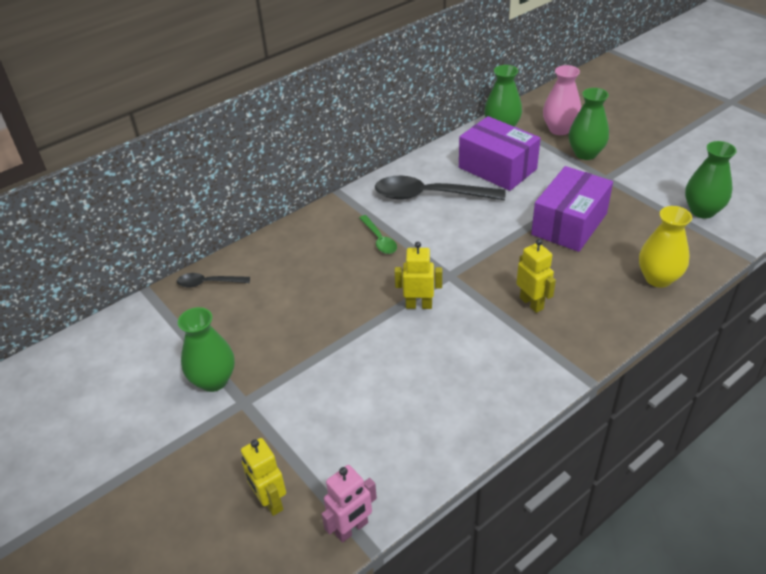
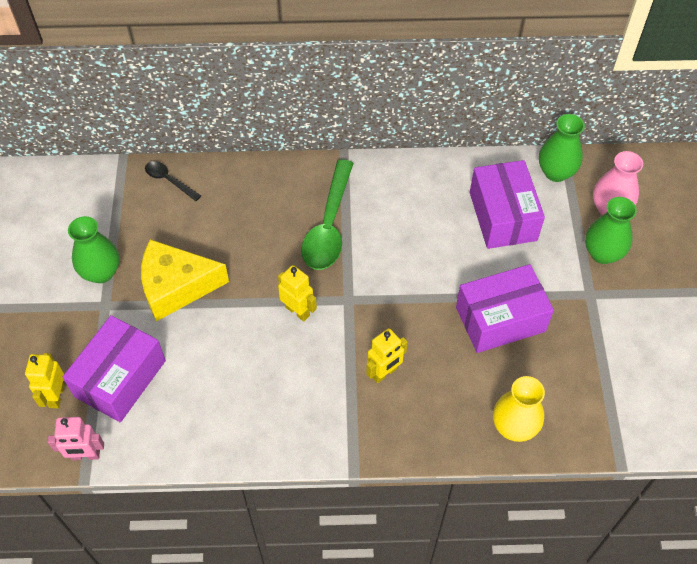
camera: 35 degrees right, 15 degrees up
(296, 349) = (176, 286): none -> yellow cheese
(319, 446) = (120, 378): none -> purple box
(379, 240) = (329, 226): green spoon -> green spoon, size x1.98
(430, 195) = (414, 207): black spoon -> none
(531, 303) = (384, 373): yellow robot -> yellow robot turned 45 degrees clockwise
(702, 211) = (637, 390): green vase -> none

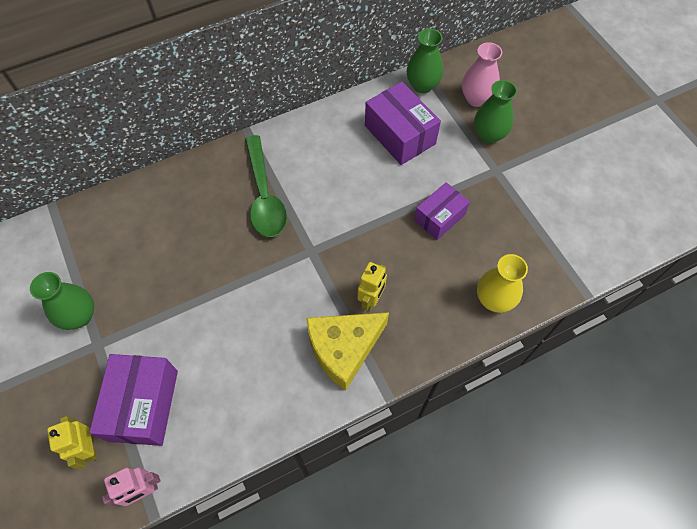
camera: 25 degrees left, 5 degrees up
(169, 180) = (105, 210): black spoon -> none
(176, 286) = (156, 300): yellow cheese -> yellow cheese (343, 349)
(297, 311) = (273, 278): yellow robot -> none
(500, 319) = (439, 217): purple box -> purple box, size x0.66

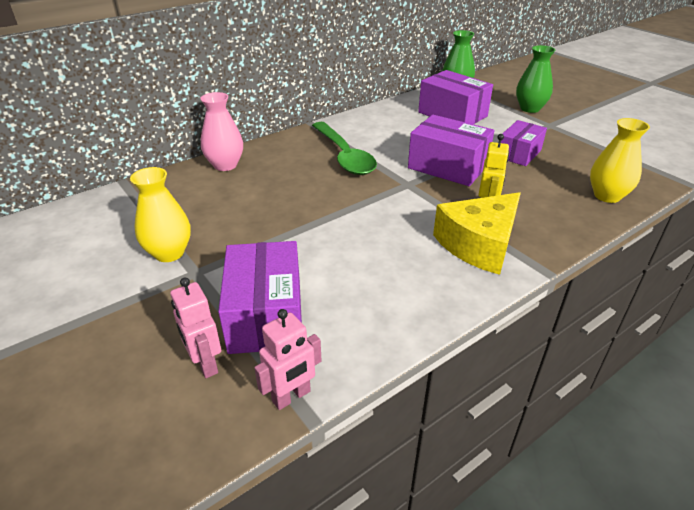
camera: 10 degrees left, 25 degrees down
(80, 316) = (169, 253): green vase -> yellow vase
(89, 448) = (205, 364): yellow robot -> pink robot
(359, 229) = (447, 166): none -> purple box
(476, 99) = (506, 93): pink vase -> pink vase (225, 165)

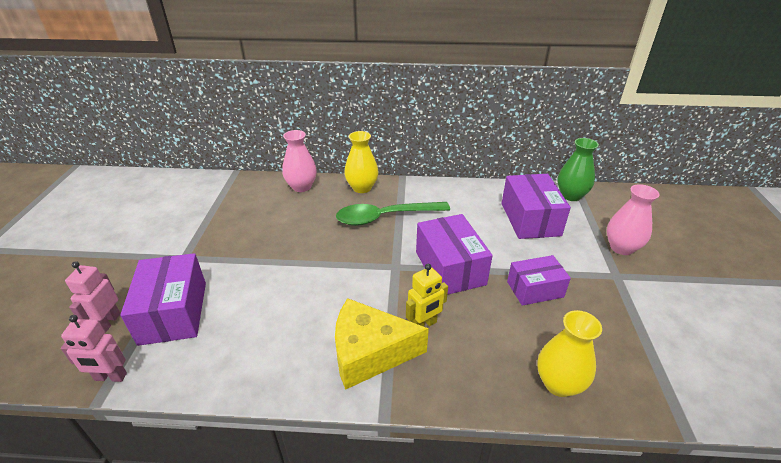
camera: 40 degrees right, 0 degrees up
(169, 253) = (190, 236): yellow vase -> yellow vase (362, 188)
(266, 315) = (173, 312): purple box -> purple box turned 45 degrees counterclockwise
(344, 156) = (385, 217): green spoon -> green spoon turned 60 degrees clockwise
(530, 108) = (621, 248): green vase -> pink vase

